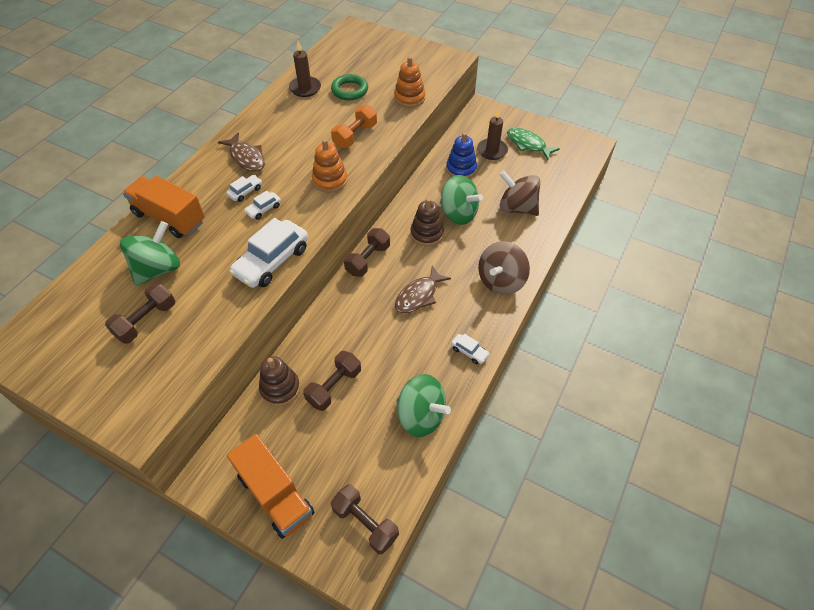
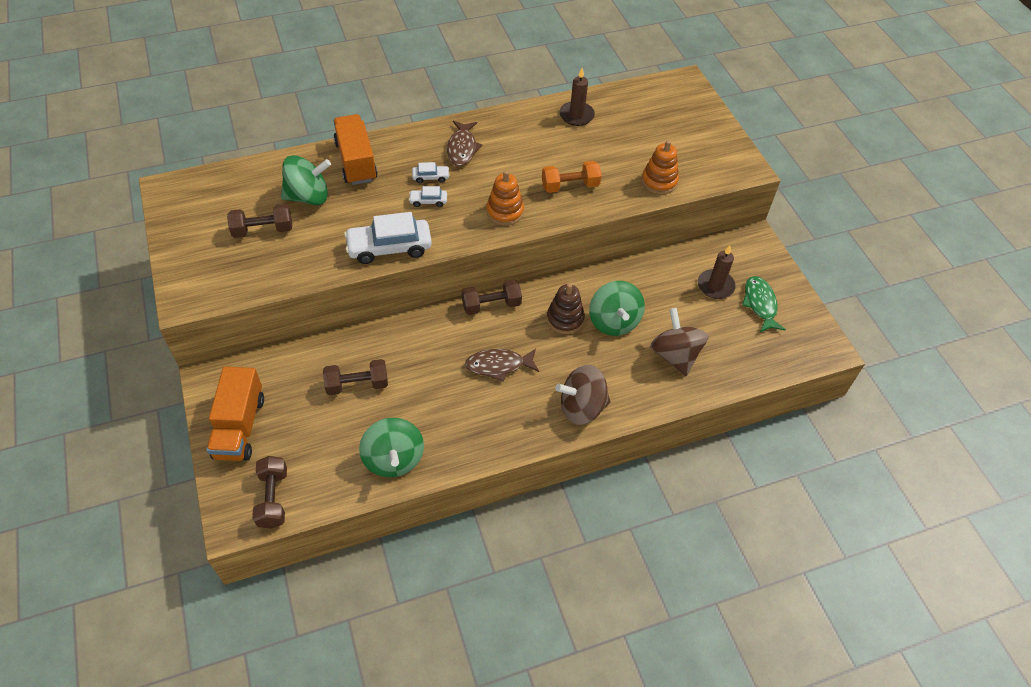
camera: 40 degrees right, 0 degrees up
(280, 388) = (320, 355): brown stacking toy -> none
(350, 90) = (613, 141): green ring -> none
(461, 169) = (664, 283): blue stacking toy -> none
(469, 352) = (486, 442): white car -> none

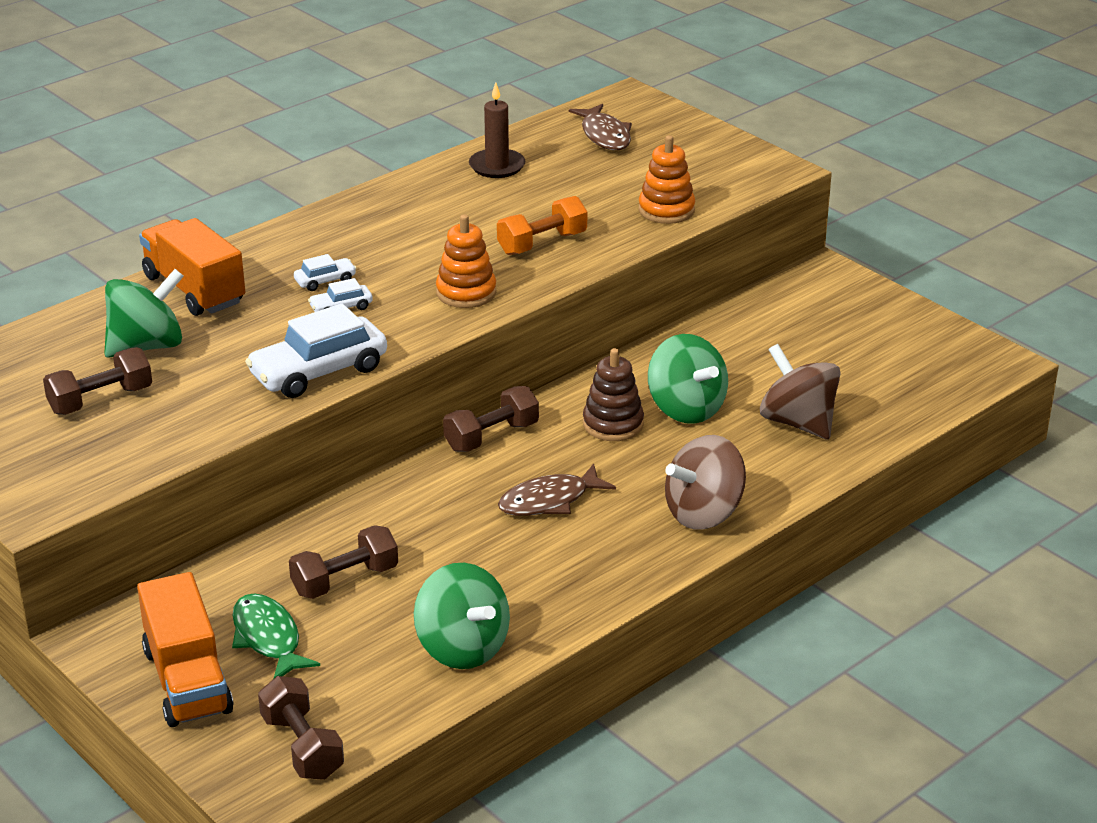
camera: 20 degrees left, 20 degrees down
(462, 148) = (350, 239): brown fish -> brown fish (604, 135)
(715, 286) = (804, 334): brown candle -> none
(760, 304) = (878, 338): green fish -> green fish (268, 638)

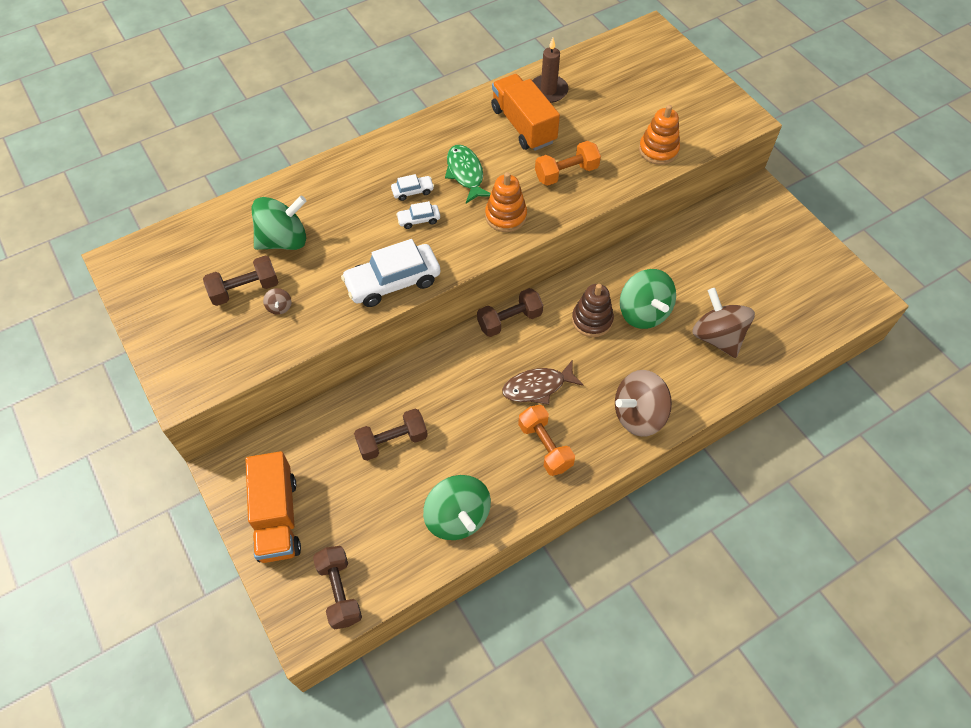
camera: 10 degrees right, 25 degrees up
(157, 412) = (279, 307): none -> brown spinning top
(194, 290) = (324, 188): orange truck -> orange truck (523, 125)
(268, 638) = (334, 487): green fish -> green fish (465, 174)
(575, 560) = (545, 446): none -> orange dumbbell
(604, 135) = (628, 68): brown fish -> none

